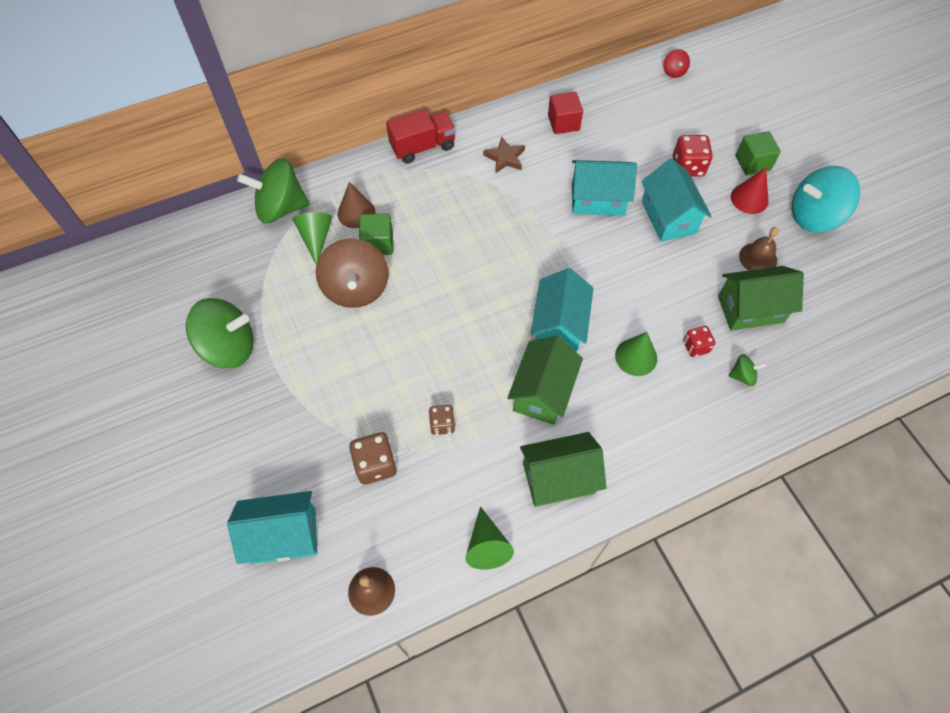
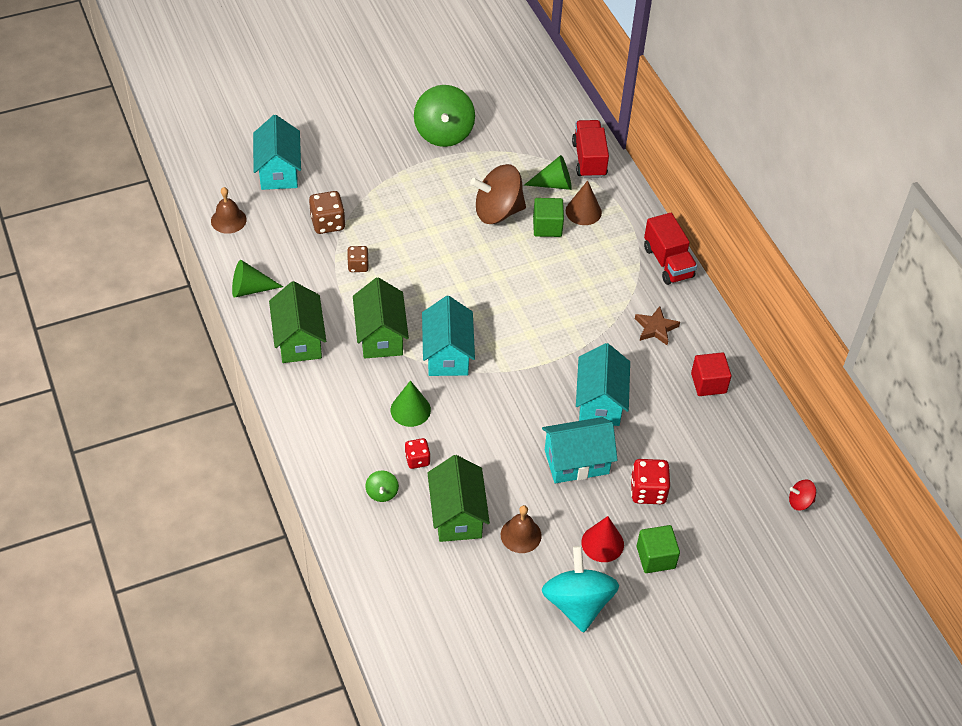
camera: 90 degrees right, 10 degrees down
(281, 208) = (589, 159): green spinning top -> red truck
(542, 392) = (381, 336): green house -> green house turned 60 degrees clockwise
(559, 327) = (447, 354): turquoise house -> turquoise house turned 75 degrees clockwise

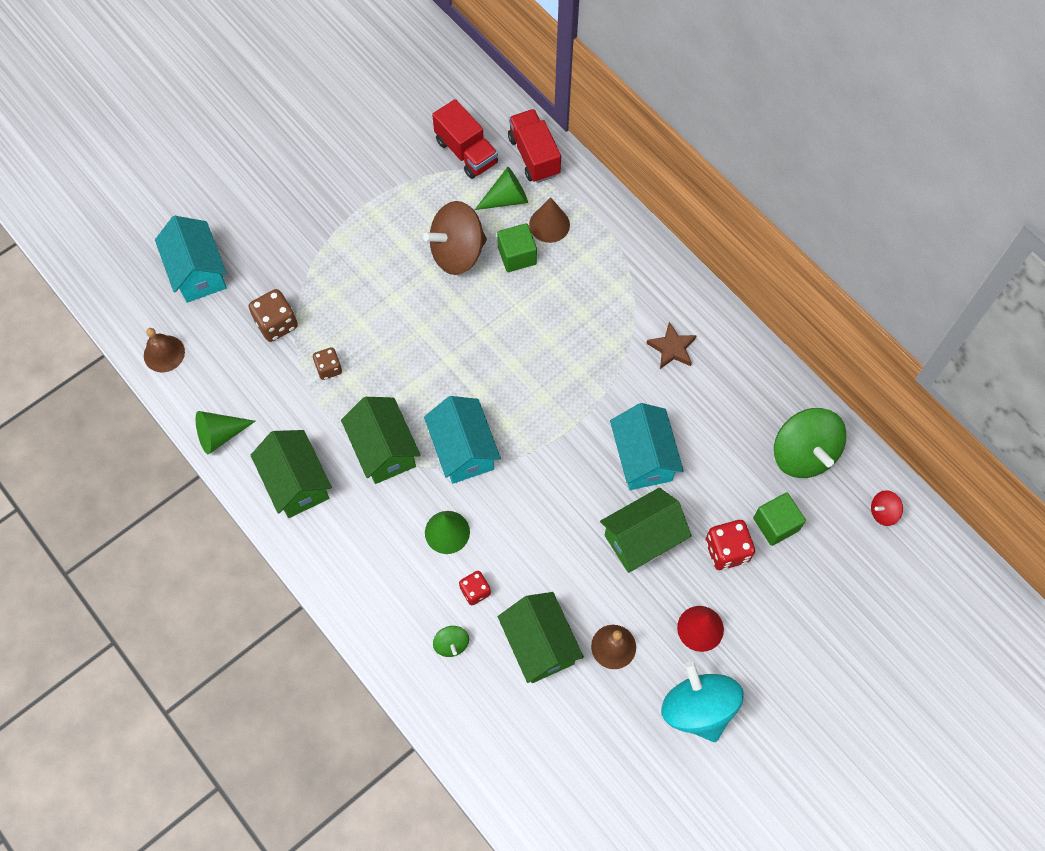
camera: 15 degrees left, 15 degrees up
(444, 133) = (365, 168): green spinning top -> green spinning top (803, 454)
(576, 462) = (642, 539): turquoise house -> green house
(655, 557) = (759, 627): green cube -> green cube (775, 524)
(668, 262) = (659, 262): red truck -> red truck (466, 152)
(708, 383) = (747, 399): red cube -> none

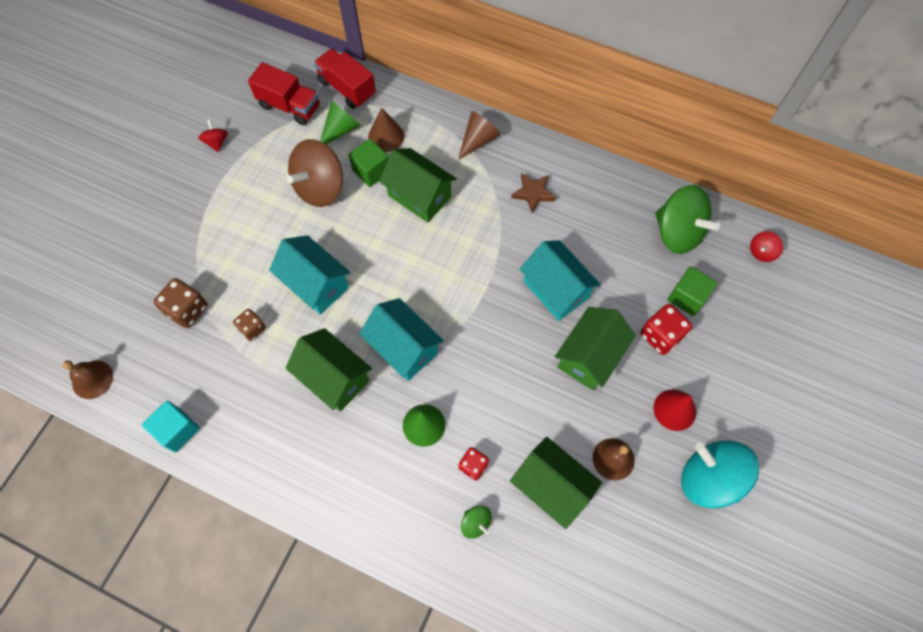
camera: 25 degrees left, 0 degrees up
(198, 272) = (95, 295): turquoise house -> turquoise house (316, 284)
(220, 435) = (177, 430): green cone -> turquoise cube
(297, 483) = (269, 442): green house -> green house (419, 196)
(377, 162) = (217, 142): none -> red spinning top
(643, 267) = (478, 140): none -> brown cone

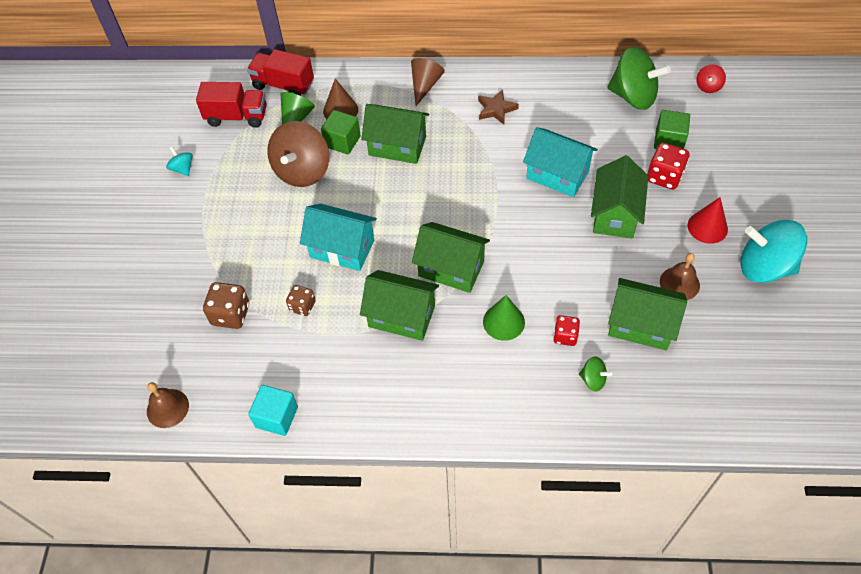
camera: 20 degrees left, 10 degrees down
(217, 142) = (182, 168): red spinning top -> turquoise spinning top
(404, 348) = (451, 268): turquoise house -> green house

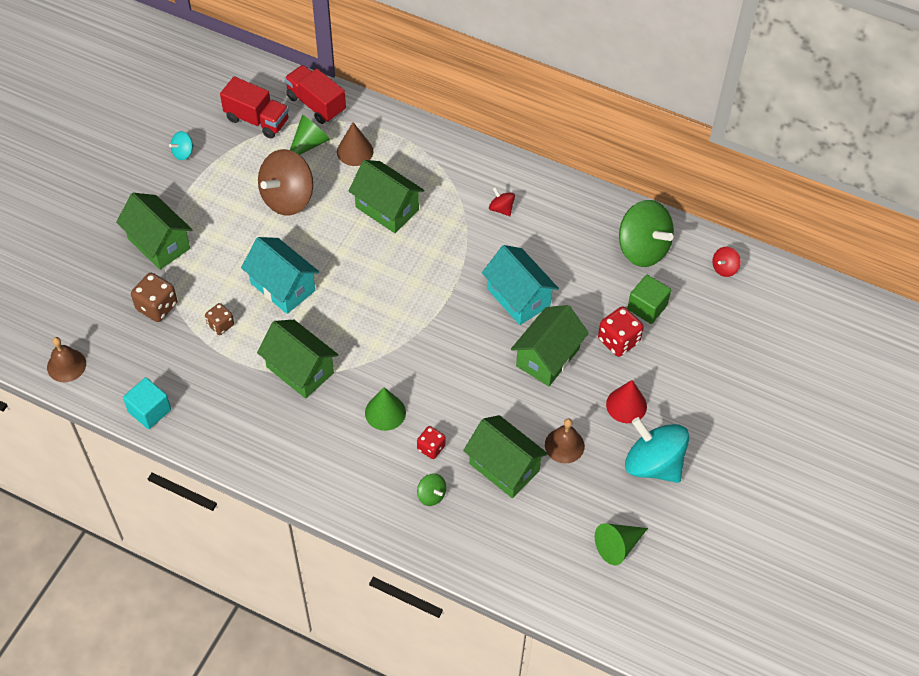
camera: 20 degrees right, 0 degrees up
(182, 168) = (183, 153): turquoise spinning top -> turquoise spinning top turned 120 degrees counterclockwise
(342, 141) = (339, 184): green cube -> none
(425, 85) = (448, 157): brown cone -> none
(451, 268) = (368, 345): green house -> green house (159, 243)
(496, 109) = (501, 209): brown star -> red spinning top
(785, 352) = (618, 546): none -> green cone

